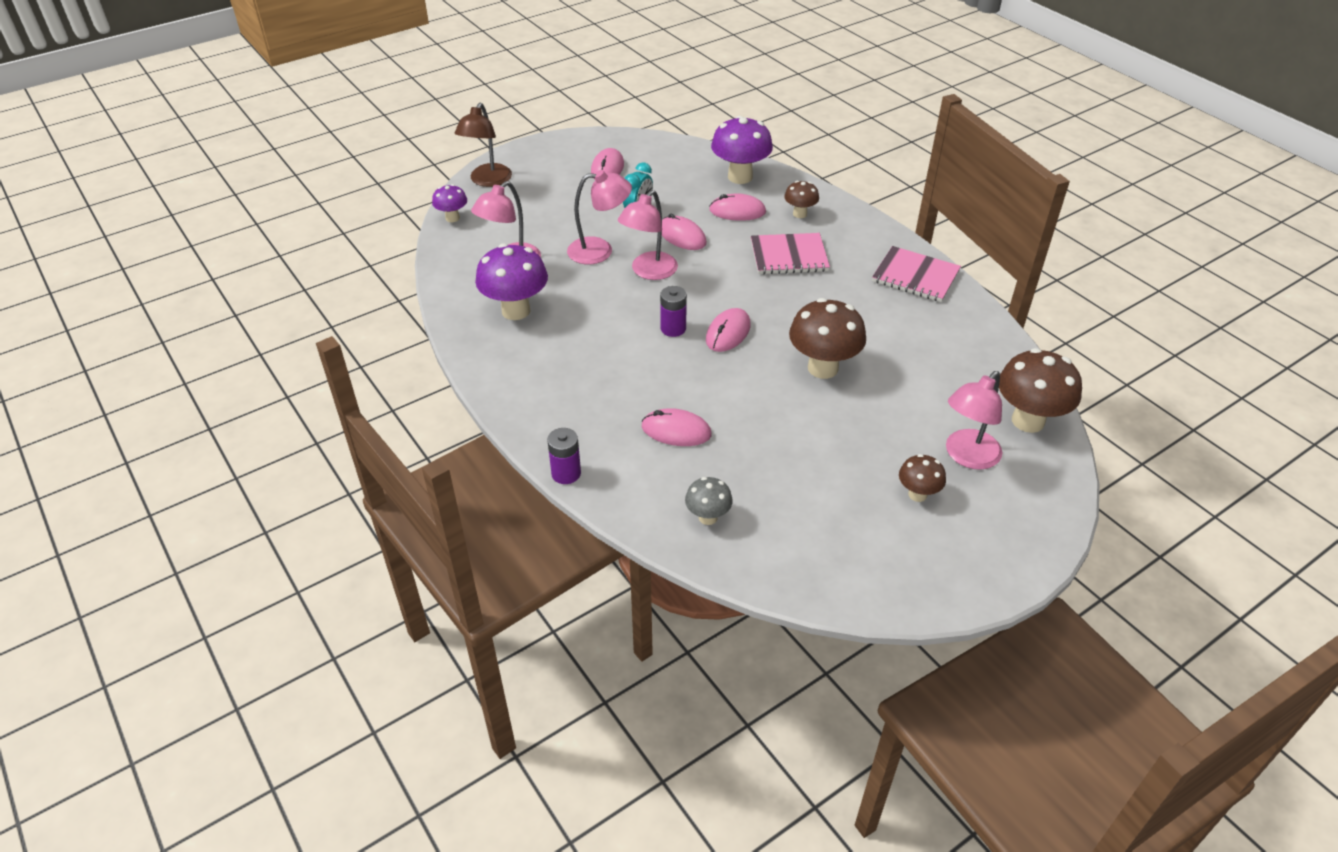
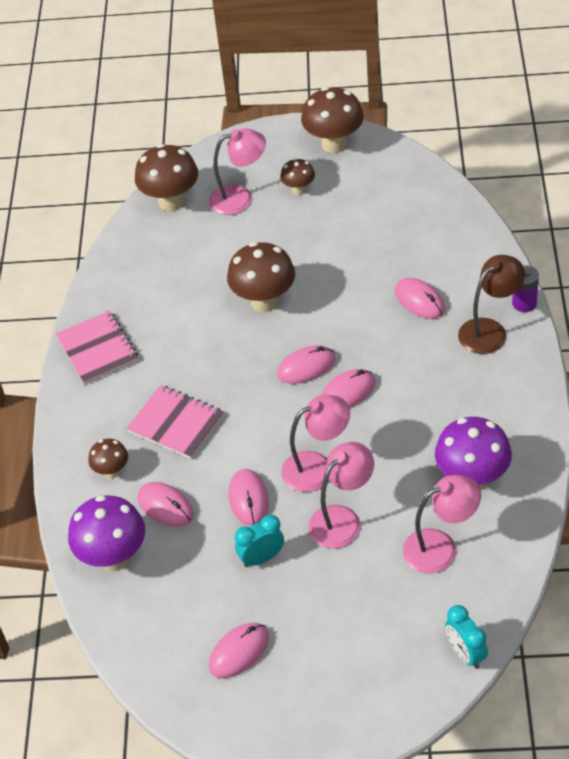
camera: 140 degrees left, 5 degrees up
(452, 218) = (465, 653): purple mushroom -> turquoise clock
(487, 181) = (389, 704): brown lamp -> brown lamp (489, 330)
(600, 251) = (342, 519): pink lamp -> pink lamp turned 105 degrees clockwise
(673, 328) = (347, 392): purple battery -> pink mouse
(708, 517) = (447, 232): grey mushroom -> none
(944, 574) = (334, 144): none -> brown mushroom

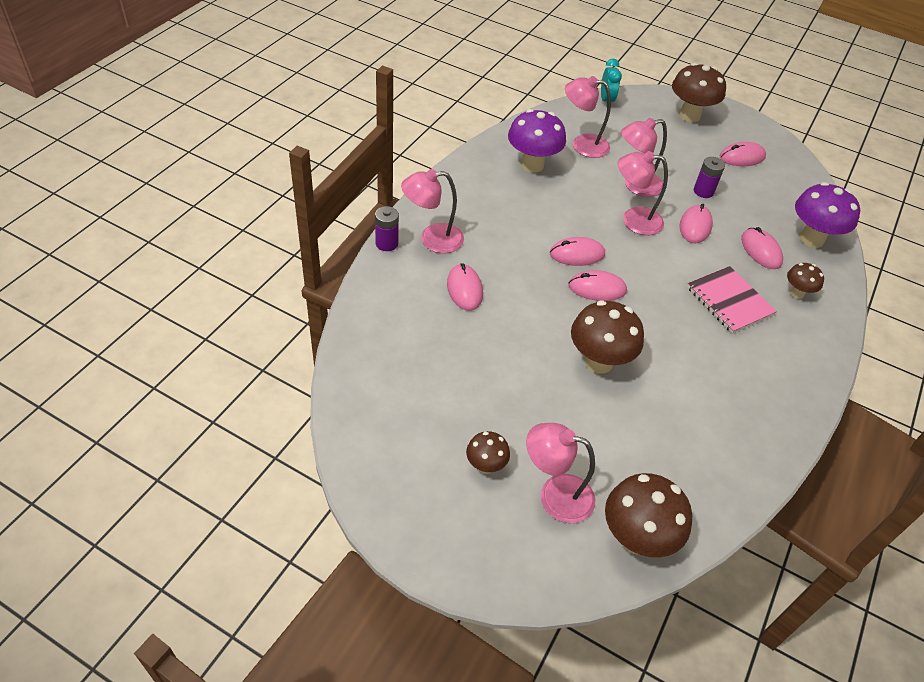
camera: 160 degrees left, 0 degrees up
(98, 349) = (780, 402): pink notebook -> none
(262, 558) = (703, 191): turquoise clock -> purple battery
(334, 144) = (403, 504): brown mushroom -> brown mushroom (689, 116)
(489, 330) = (432, 239): brown lamp -> pink lamp

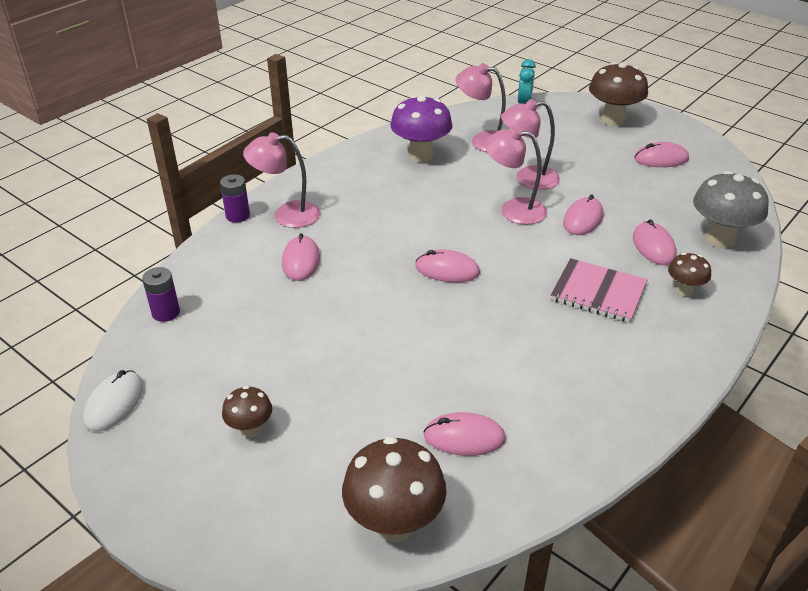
camera: 15 degrees right, 10 degrees down
(354, 454) = (114, 403): none -> white mouse
(555, 495) = (316, 467): pink lamp -> none
(577, 254) = (437, 237): pink mouse -> pink mouse (464, 437)
(598, 362) = (421, 339): brown mushroom -> none
(703, 191) = (604, 188): purple battery -> purple battery (166, 312)
(729, 301) = (598, 292): pink notebook -> pink notebook turned 45 degrees counterclockwise
(811, 239) = (720, 239): purple mushroom -> grey mushroom

